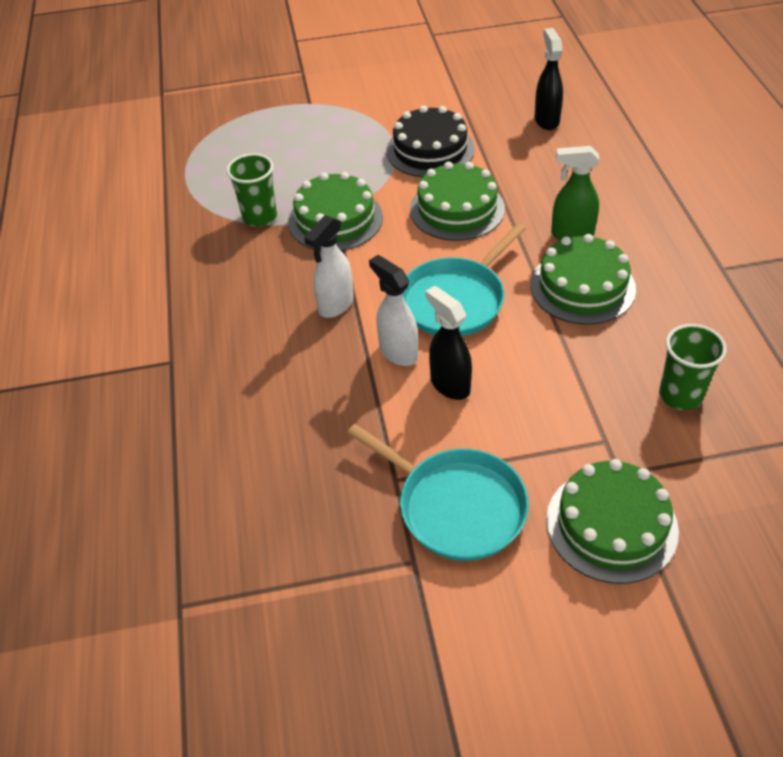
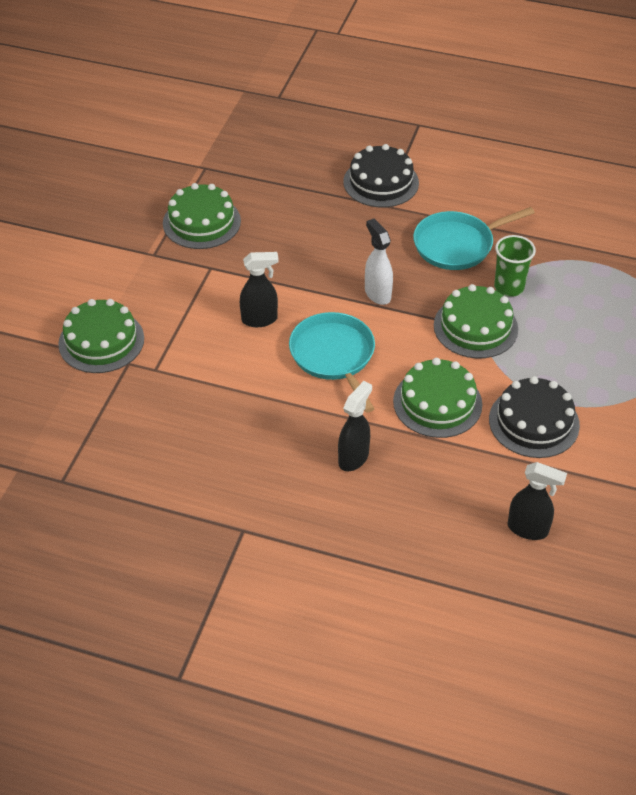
camera: 115 degrees right, 0 degrees up
(123, 382) = (381, 182): none -> black cake
(398, 352) = (308, 307): white spray bottle -> none
(456, 506) = (171, 284): turquoise pan -> turquoise pan (457, 245)
(571, 234) = (353, 458): green spray bottle -> black spray bottle
(582, 287) = (292, 432): green cake -> green cake (201, 222)
(680, 395) = (155, 426): green cup -> none

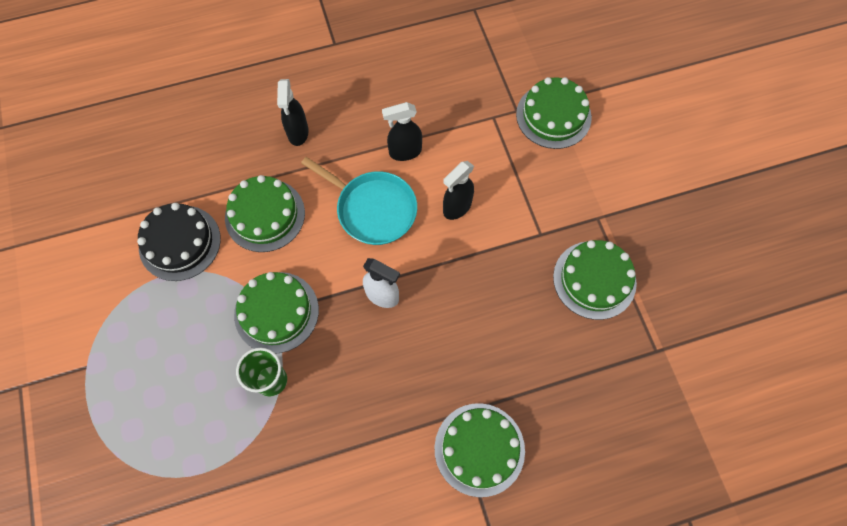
camera: 145 degrees right, 20 degrees up
(381, 182) = (479, 449): black cake -> green cake
(457, 245) = (350, 406): turquoise pan -> none
(528, 529) = (143, 150): black spray bottle -> black spray bottle (405, 152)

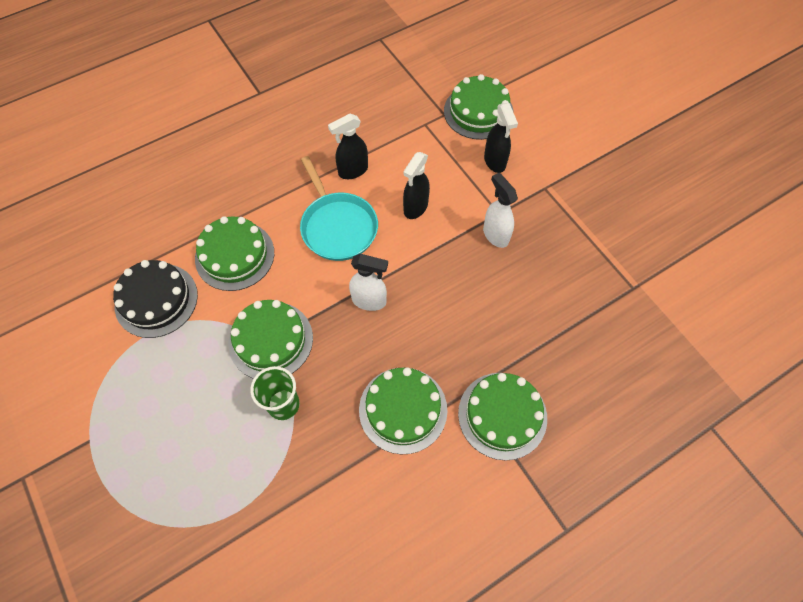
camera: 15 degrees left, 5 degrees down
(298, 133) = (246, 176): black spray bottle -> black spray bottle (495, 162)
(373, 209) = (338, 227): turquoise pan -> turquoise pan turned 45 degrees clockwise
(530, 257) = (495, 235): none -> white spray bottle
(594, 279) = (559, 240): green cake -> green cake (403, 409)

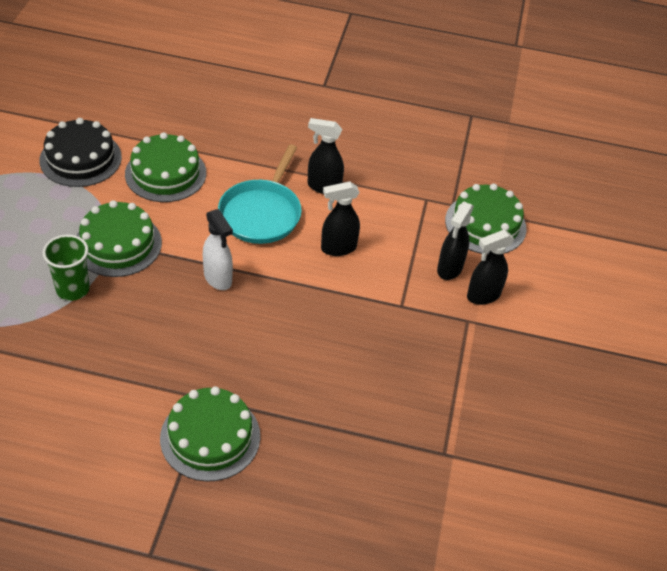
camera: 40 degrees right, 15 degrees down
(403, 409) = (145, 366): green cake -> none
(495, 235) = (377, 318): white spray bottle -> none
(533, 163) = (483, 295): none -> black spray bottle

